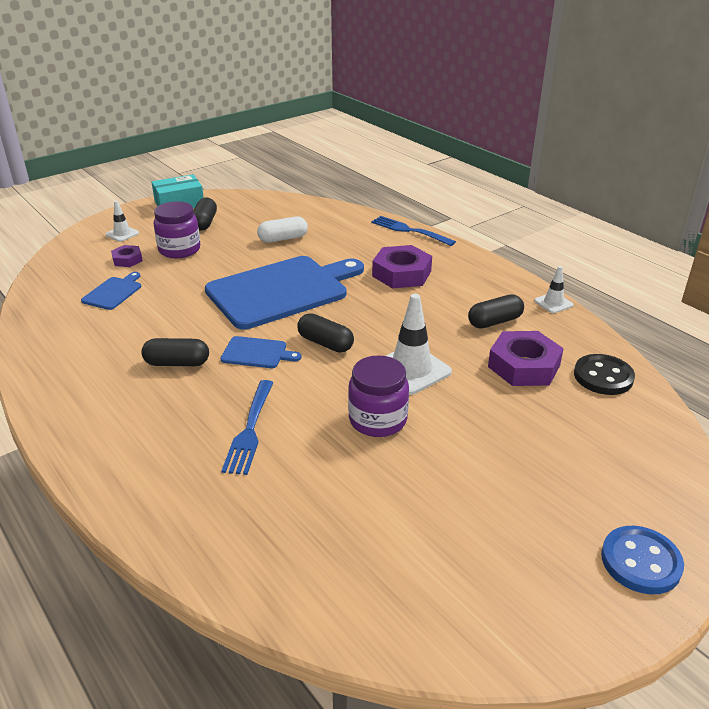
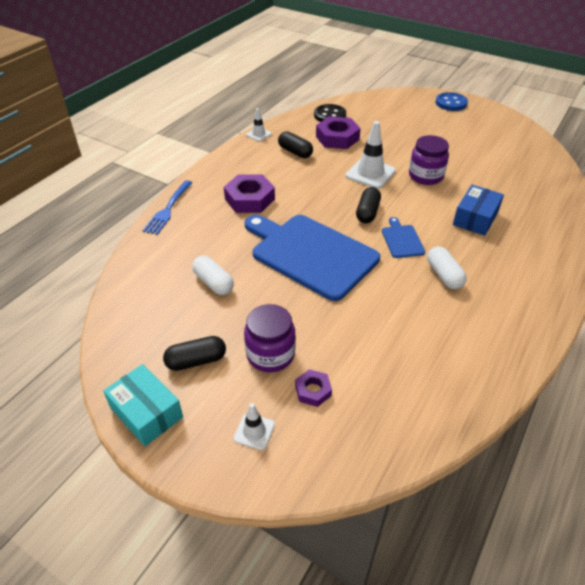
camera: 110 degrees left, 10 degrees up
(113, 292) = (380, 367): blue cutting board -> none
(177, 363) = (444, 275): black capsule -> white capsule
(250, 429) = (475, 218): blue fork -> blue box

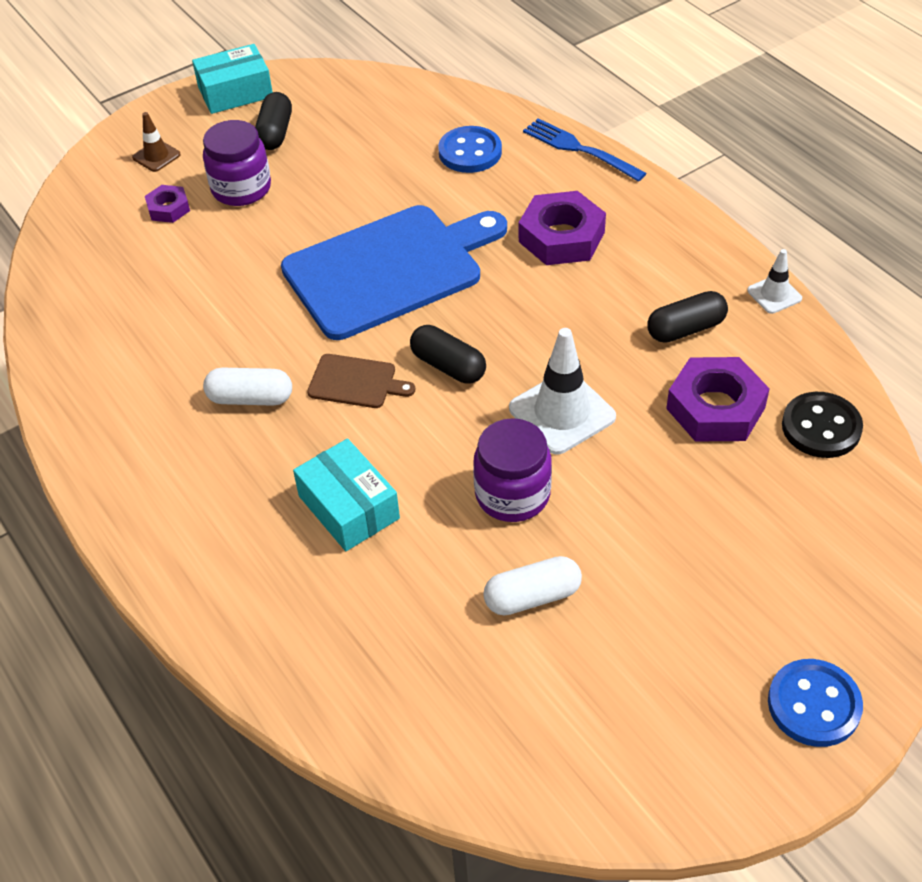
camera: 115 degrees right, 5 degrees up
(186, 251) = (470, 152): none -> blue button
(213, 283) = (391, 166): white capsule -> white capsule (532, 596)
(254, 431) = (156, 156): white traffic cone -> brown traffic cone
(402, 240) = (356, 382): blue cutting board -> brown cutting board
(475, 218) = (349, 507): blue box -> turquoise box

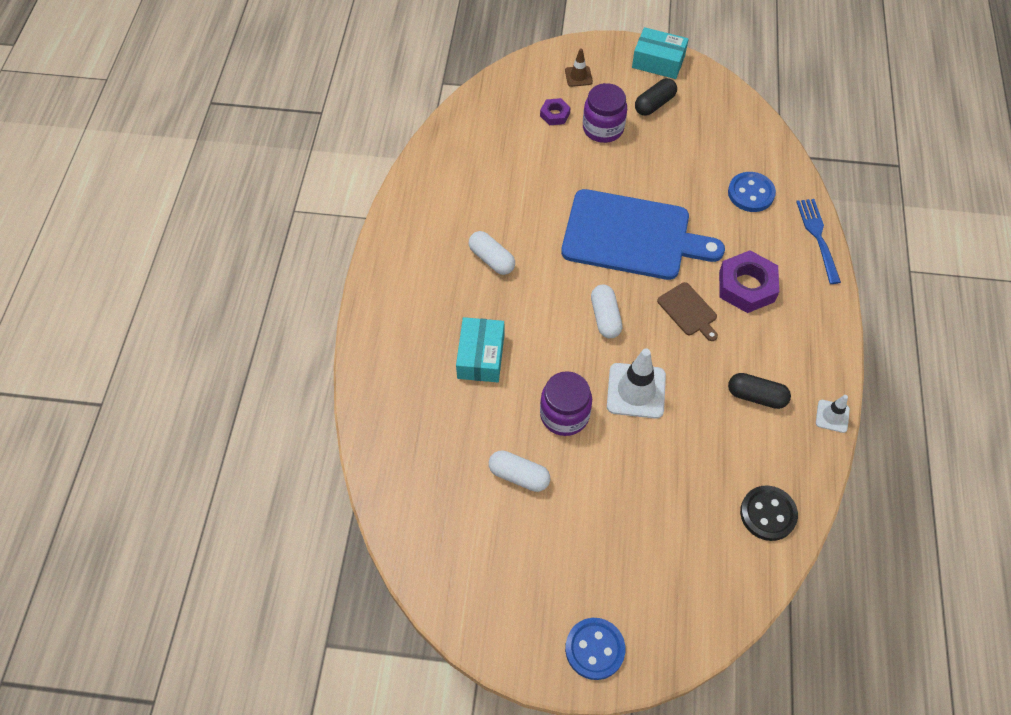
camera: 40 degrees right, 10 degrees up
(356, 382) = (550, 290): brown cutting board -> brown cutting board (688, 311)
(448, 366) = (605, 317): black capsule -> white capsule
(715, 408) = (721, 455): purple nut -> none

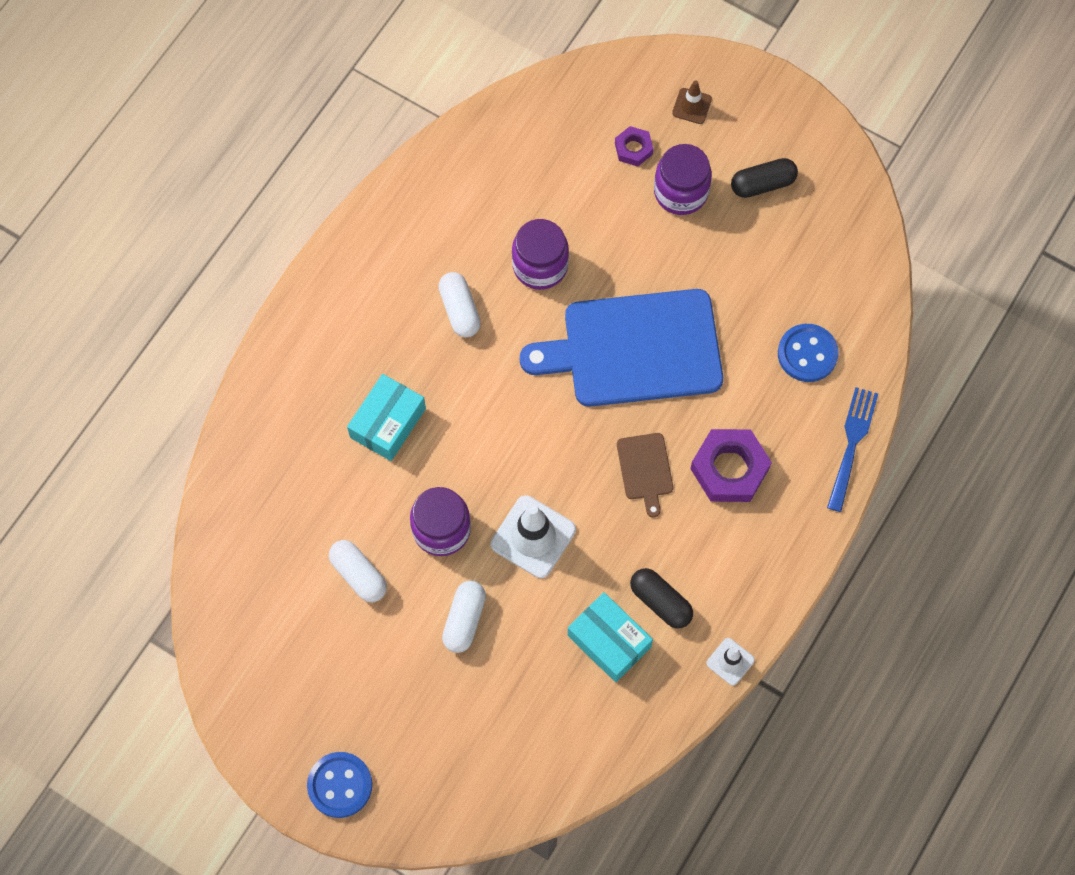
camera: 25 degrees right, 10 degrees up
(533, 209) = (540, 266): none -> purple jar
(605, 317) = (547, 436): white capsule -> white capsule (464, 620)
(632, 236) = (634, 349): blue cutting board -> blue cutting board turned 135 degrees clockwise
(658, 62) = (803, 125): turquoise box -> turquoise box (609, 641)
(768, 514) = (594, 733): black button -> none

